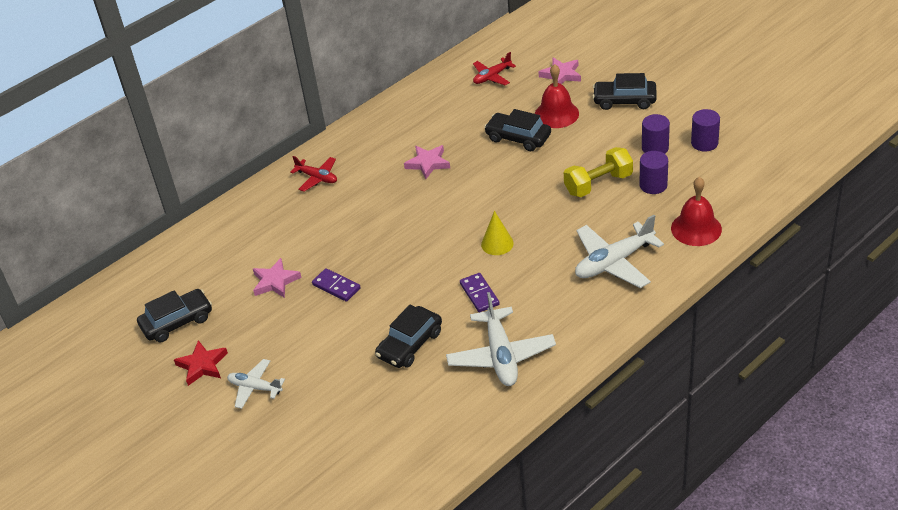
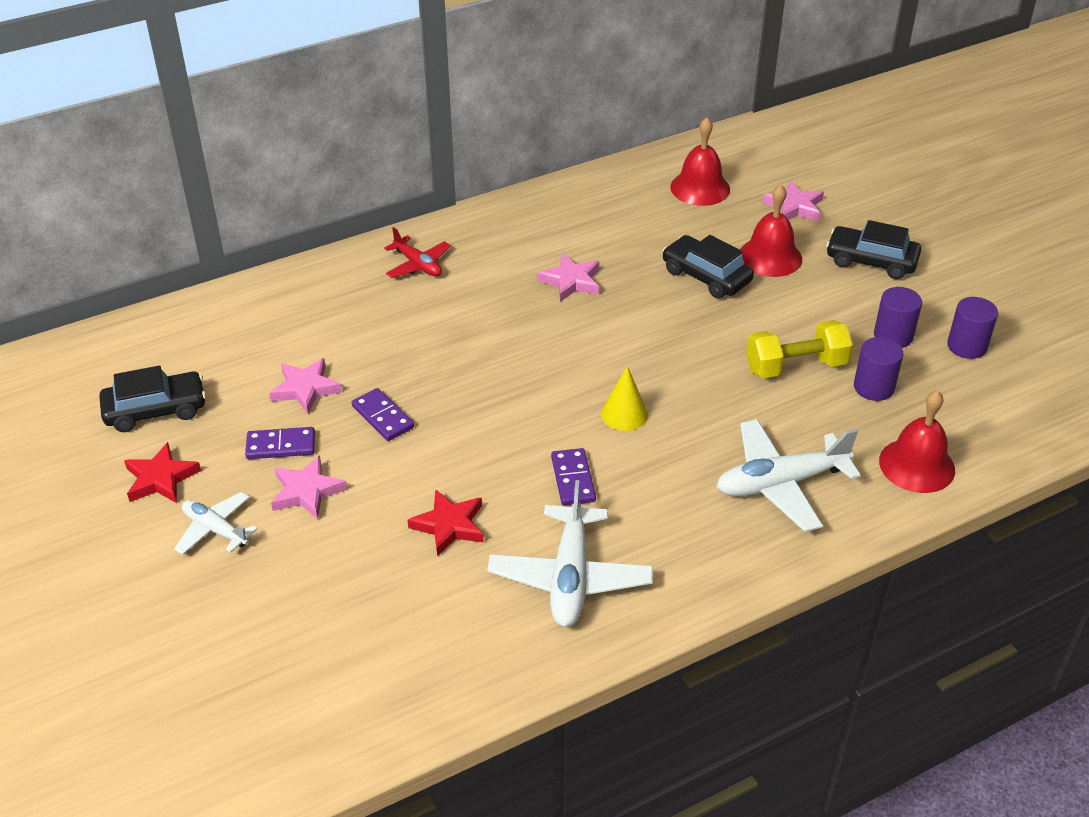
camera: 10 degrees right, 0 degrees up
(275, 323) = (281, 446): none -> purple domino
(305, 347) = (306, 491): none -> pink star
(410, 344) = (449, 525): black car -> red star
(492, 77) = (700, 188): red plane -> red bell

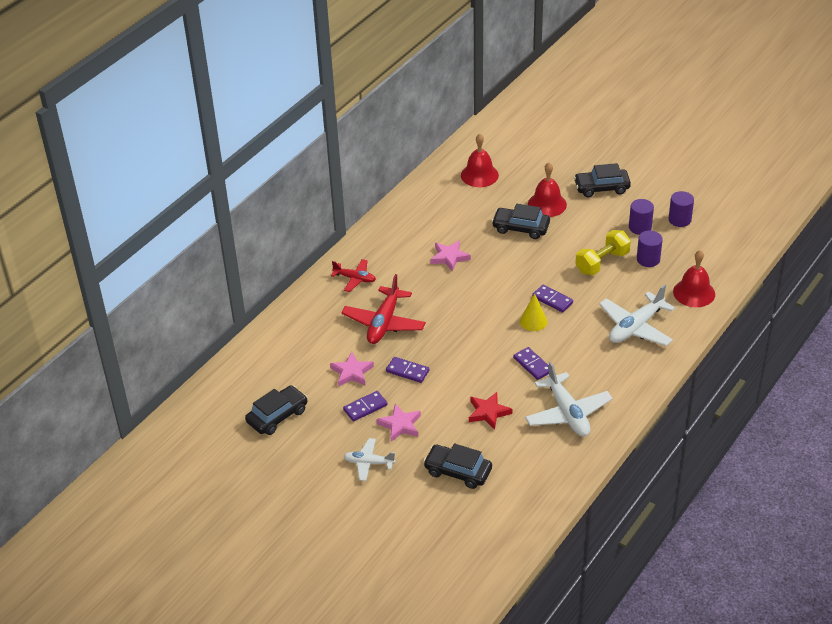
camera: 25 degrees left, 0 degrees up
(161, 478) = (315, 450): red star -> none
(330, 599) = (458, 471): none -> black car
(407, 337) = (384, 323): none -> red plane
(677, 393) = (552, 300): none -> purple domino
(794, 207) = (539, 169): pink star -> none

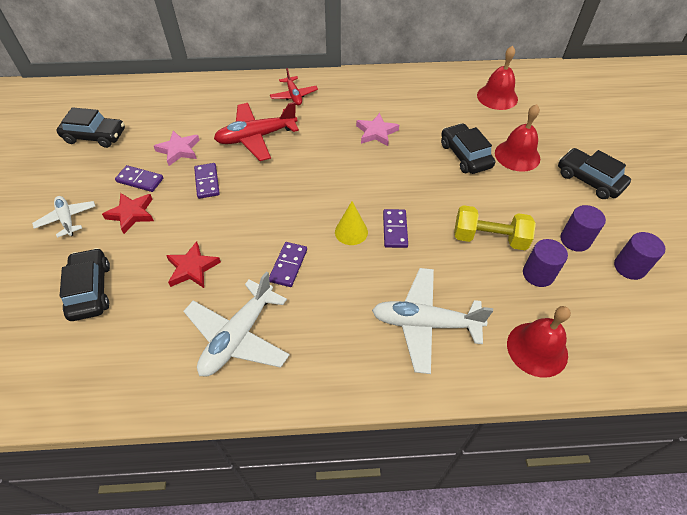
camera: 50 degrees right, 10 degrees up
(400, 425) = (131, 214): pink star -> red star

